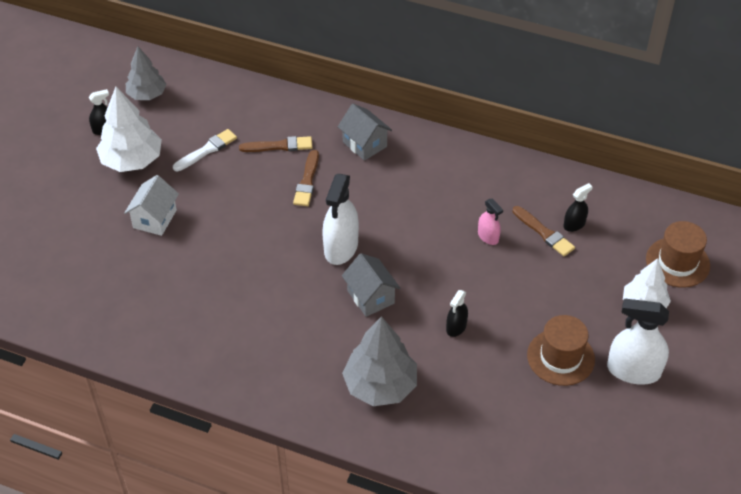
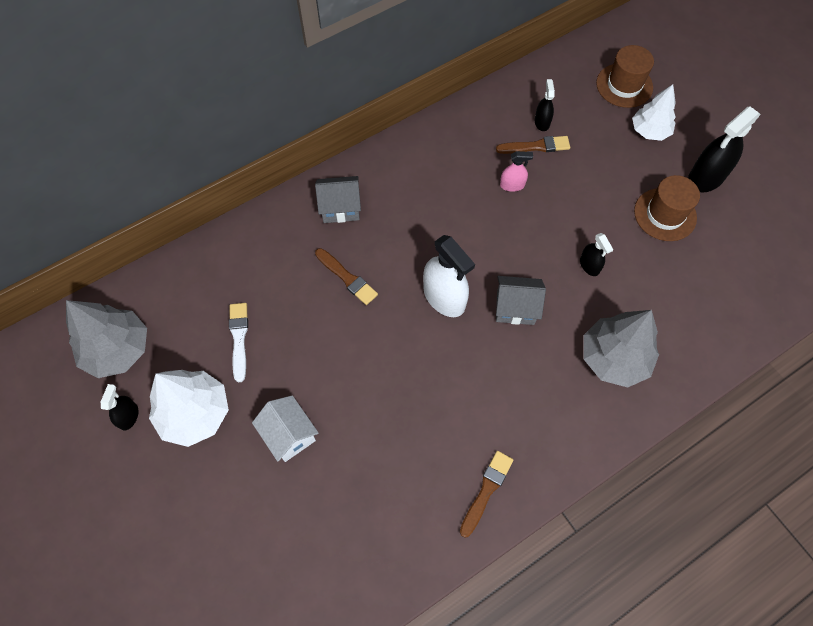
camera: 55 degrees left, 15 degrees up
(147, 95) = (117, 350): grey tree -> grey tree, size x1.50
(279, 146) = (286, 275): brown brush -> brown brush (486, 490)
(633, 370) = (706, 177): white spray bottle -> black spray bottle

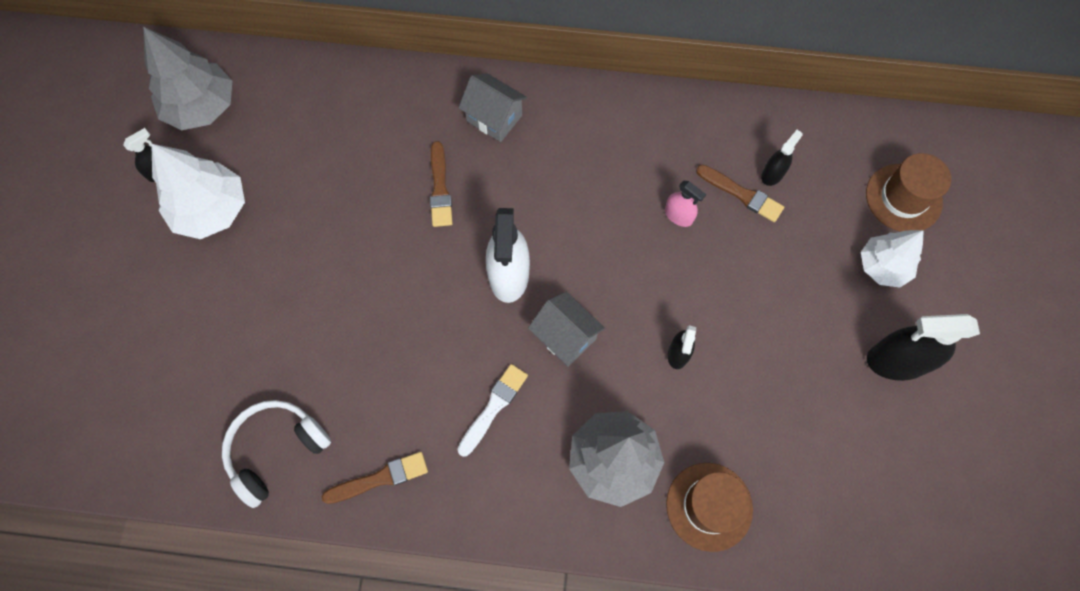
camera: 40 degrees right, 5 degrees up
(239, 338) = (302, 172): white brush -> white brush (493, 407)
(289, 435) = (266, 289): white house -> none
(400, 533) = (276, 450): none -> white headphones
(665, 214) = (810, 364): brown hat -> brown hat (709, 506)

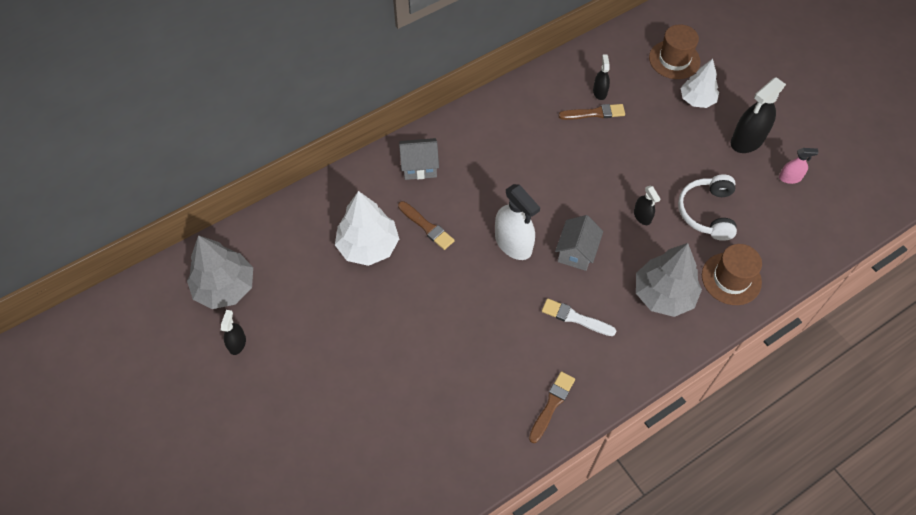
camera: 40 degrees left, 10 degrees down
(211, 210) = (295, 341): white tree -> white tree (368, 246)
(276, 450) = (477, 439): white headphones -> white headphones (707, 212)
(493, 407) = (575, 318): white brush -> white brush turned 60 degrees counterclockwise
(565, 337) = (576, 252): grey house -> grey house turned 75 degrees counterclockwise
(678, 215) = (573, 147): pink spray bottle -> pink spray bottle (790, 178)

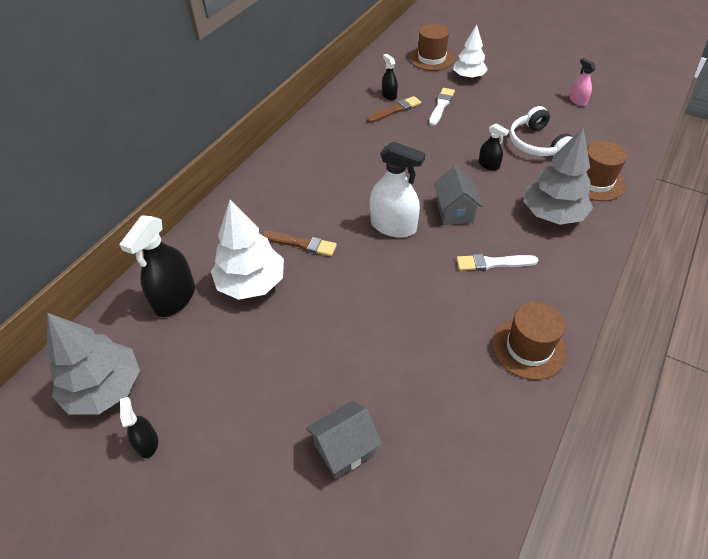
camera: 25 degrees left, 10 degrees down
(419, 167) = (265, 199): grey house -> grey house (344, 449)
(551, 405) = (528, 348): brown brush -> brown hat
(643, 126) = (441, 106): none -> white brush
(747, 140) = (527, 89): black spray bottle -> black spray bottle (175, 298)
(790, 178) = (578, 101): pink spray bottle -> pink spray bottle turned 90 degrees counterclockwise

